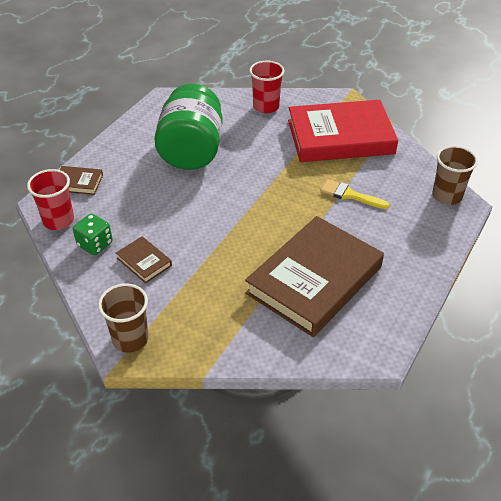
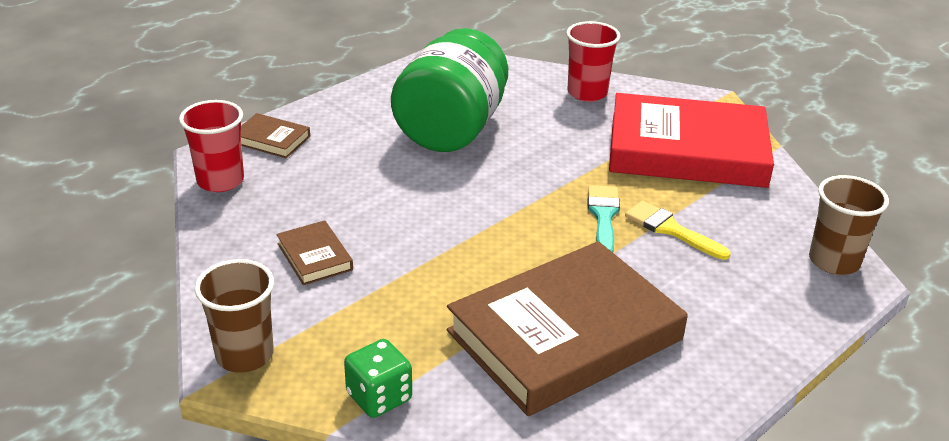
camera: 15 degrees right, 10 degrees down
(95, 244) = (256, 220): green dice -> green dice (379, 397)
(307, 194) = (603, 216): none -> turquoise brush

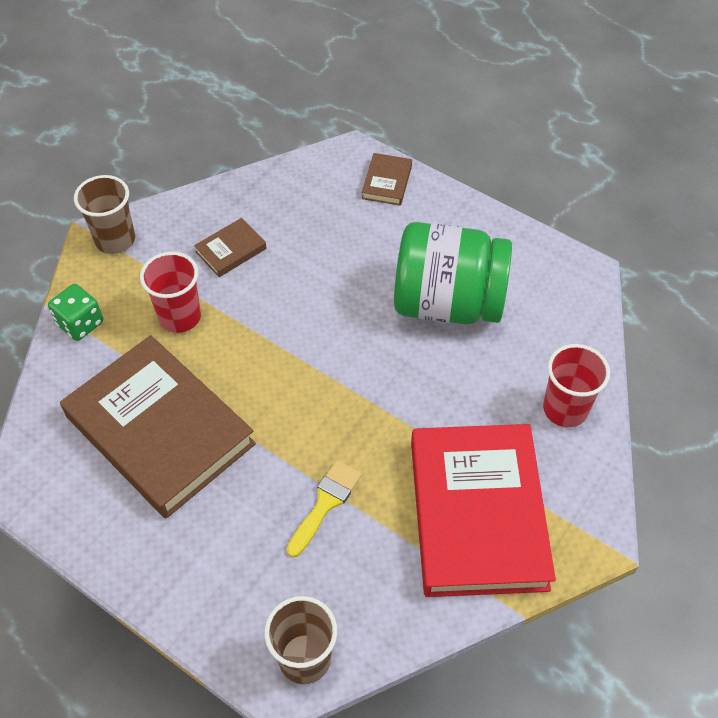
camera: 80 degrees right, 20 degrees up
(220, 181) = (317, 168): red cup -> red cup (180, 317)
(603, 216) = (334, 444): turquoise brush -> none

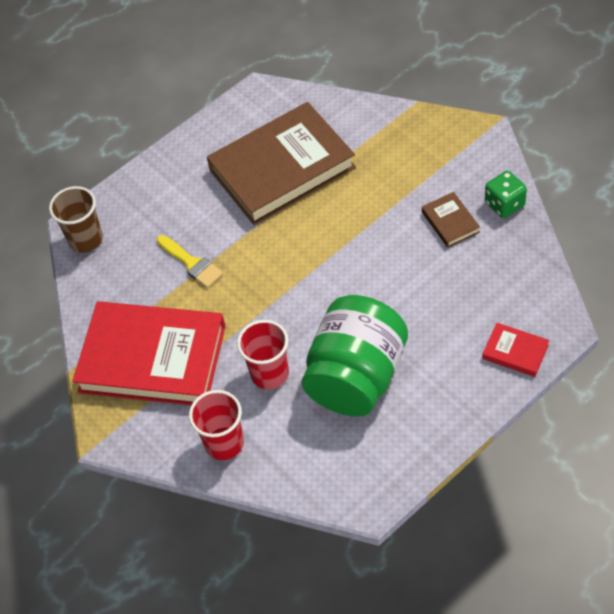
camera: 110 degrees right, 0 degrees up
(80, 323) = (393, 122): green dice -> green dice (504, 204)
(115, 240) = (477, 144): brown cup -> none
(180, 317) = (385, 184): red cup -> red cup (269, 374)
(387, 182) = (515, 352): brown book -> red book

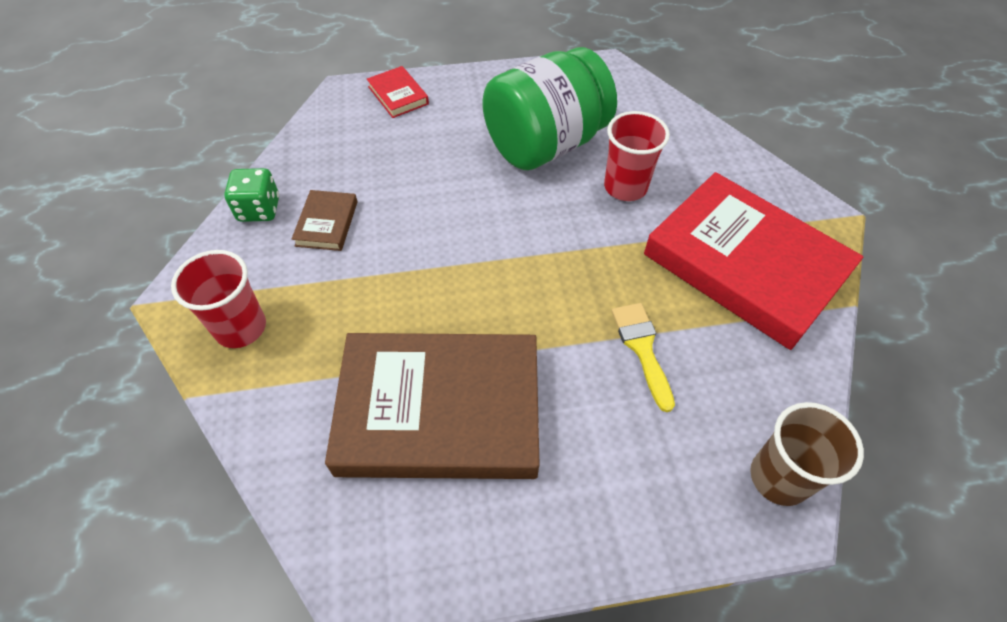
camera: 155 degrees left, 0 degrees up
(224, 443) = (705, 156): red cup -> red cup (241, 328)

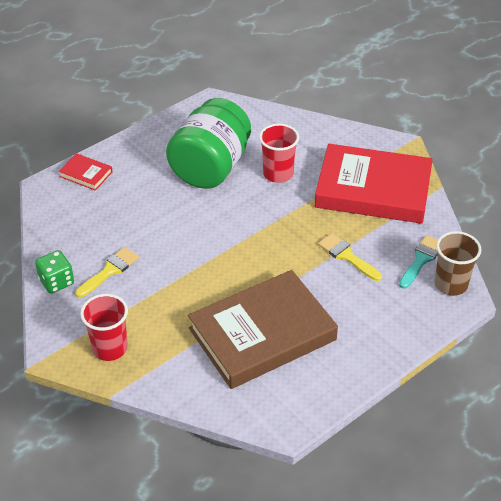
camera: 30 degrees left, 10 degrees down
(327, 223) = (110, 271): brown book -> yellow brush
(754, 409) = (421, 259): none -> turquoise brush

